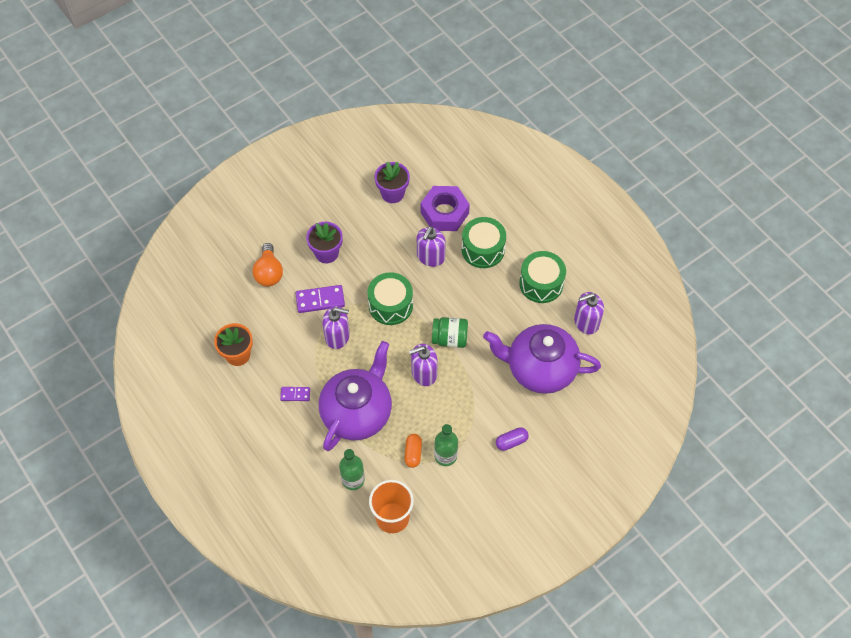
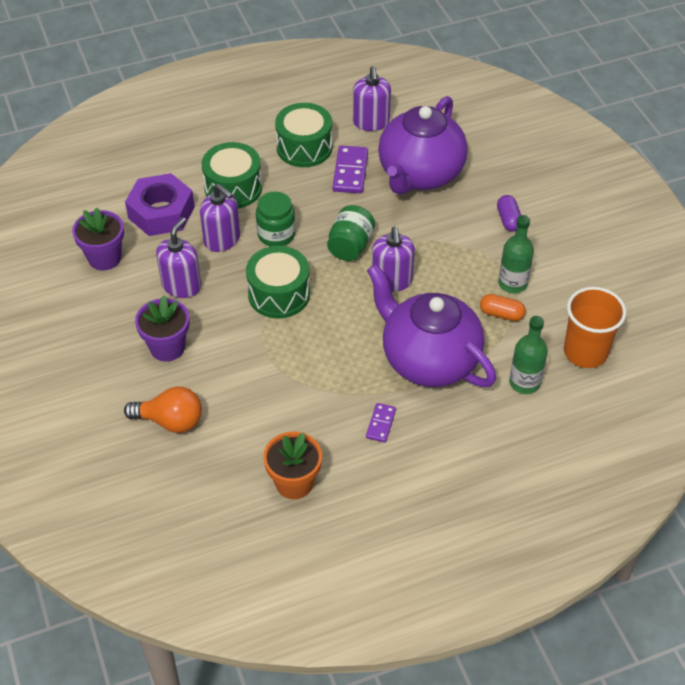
camera: 75 degrees left, 10 degrees down
(320, 300) = (241, 369): purple domino -> purple domino (350, 172)
(337, 336) = (306, 360): purple soap dispenser -> purple soap dispenser (181, 285)
(446, 289) = (276, 234): none -> green jar

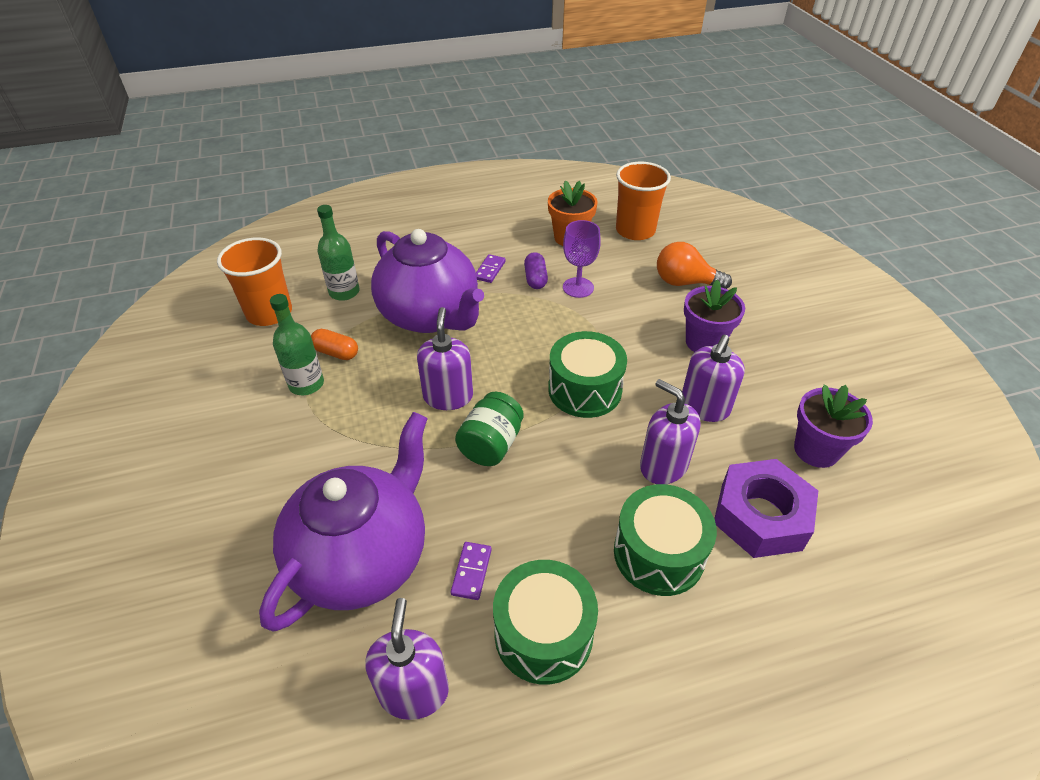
camera: 175 degrees left, 5 degrees down
(214, 502) = (635, 230): none -> orange cup
(276, 234) = (589, 468): green jar -> none
(284, 406) = (578, 287): none -> purple goblet
(350, 172) = (471, 572): purple domino -> purple domino, size x0.59
(508, 220) = (267, 468): purple capsule -> purple capsule (535, 279)

